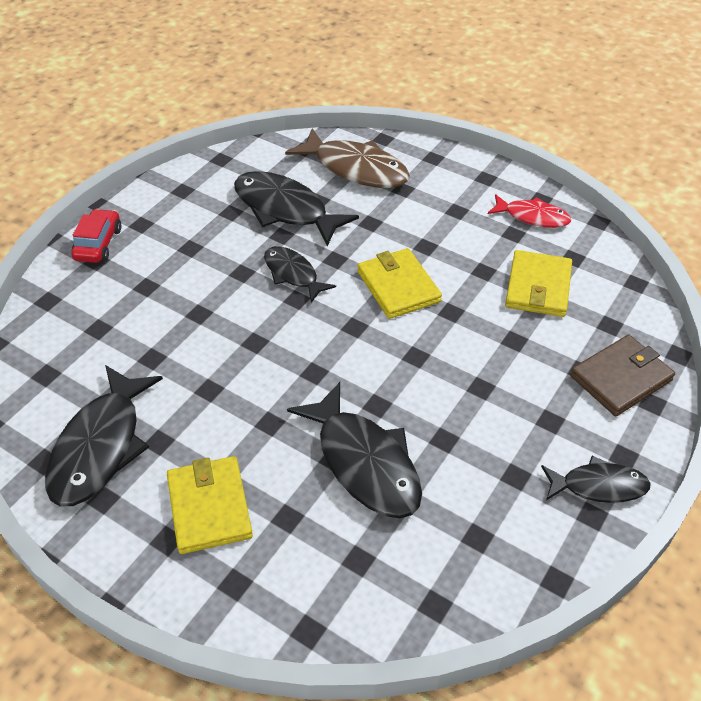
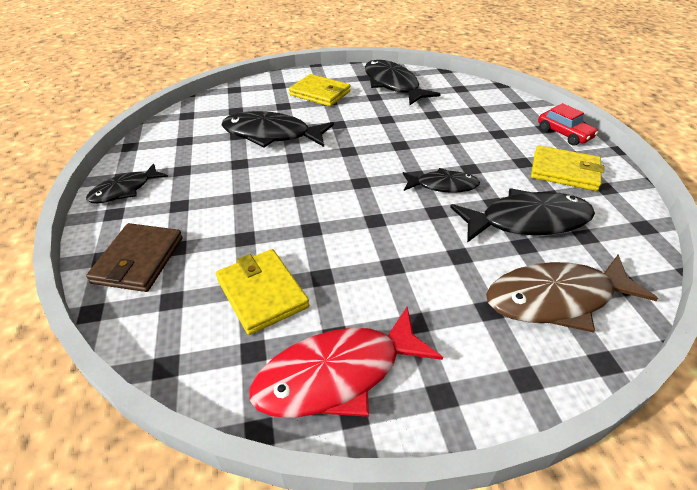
camera: 135 degrees right, 5 degrees down
(398, 286) = (368, 221): yellow wallet -> yellow wallet (564, 171)
(532, 217) = (337, 374): red fish -> red fish, size x1.68

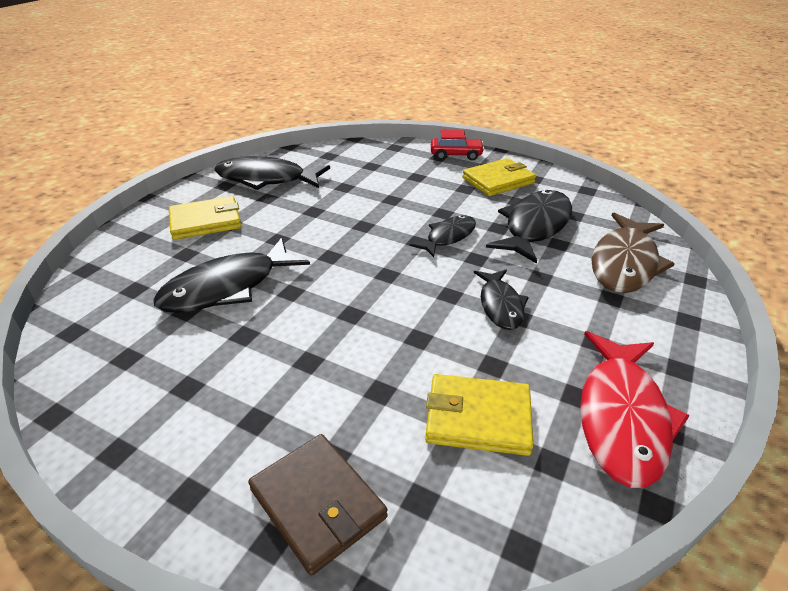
camera: 50 degrees left, 5 degrees down
(124, 190) = (152, 461): black fish -> black fish (500, 305)

